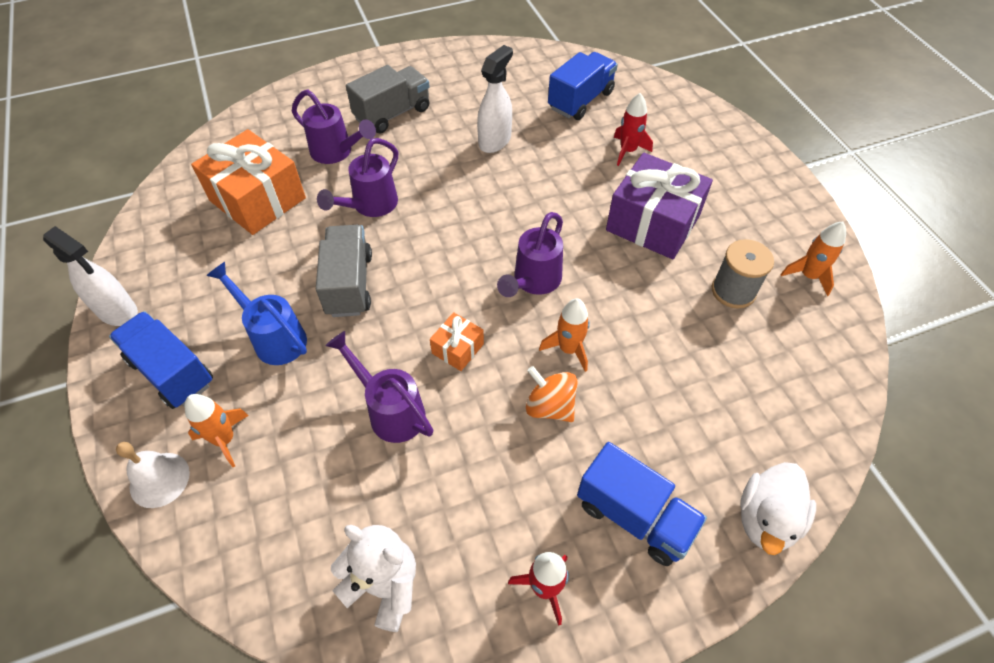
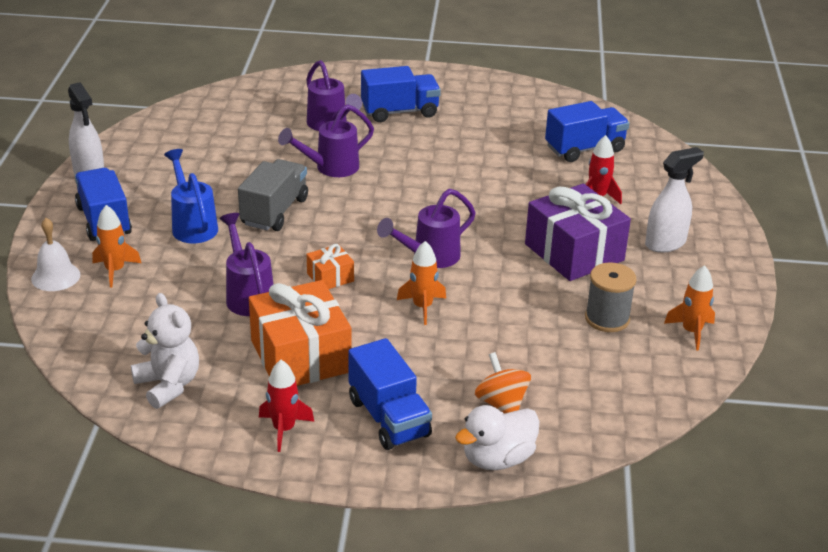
camera: 25 degrees right, 20 degrees down
(257, 199) = (242, 137): orange gift -> orange gift (300, 356)
(392, 114) = (400, 112): grey truck -> blue truck
(495, 141) = (477, 155): white spray bottle -> white spray bottle (665, 243)
(550, 406) = (376, 335): orange spinning top -> orange spinning top (501, 403)

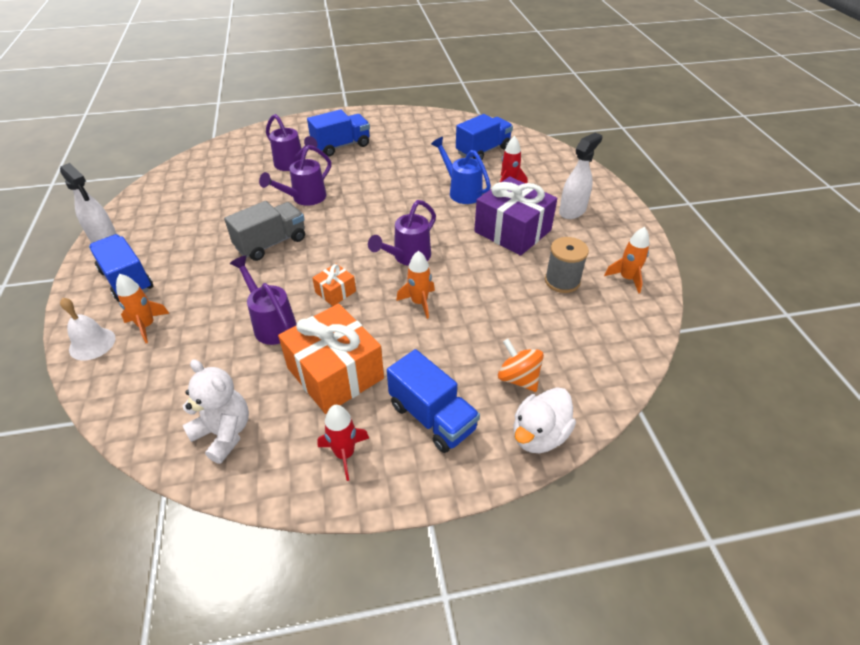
camera: 15 degrees left, 10 degrees up
(192, 225) = (206, 268): blue watering can -> blue watering can (461, 191)
(274, 212) = (271, 243): grey truck -> grey truck turned 45 degrees clockwise

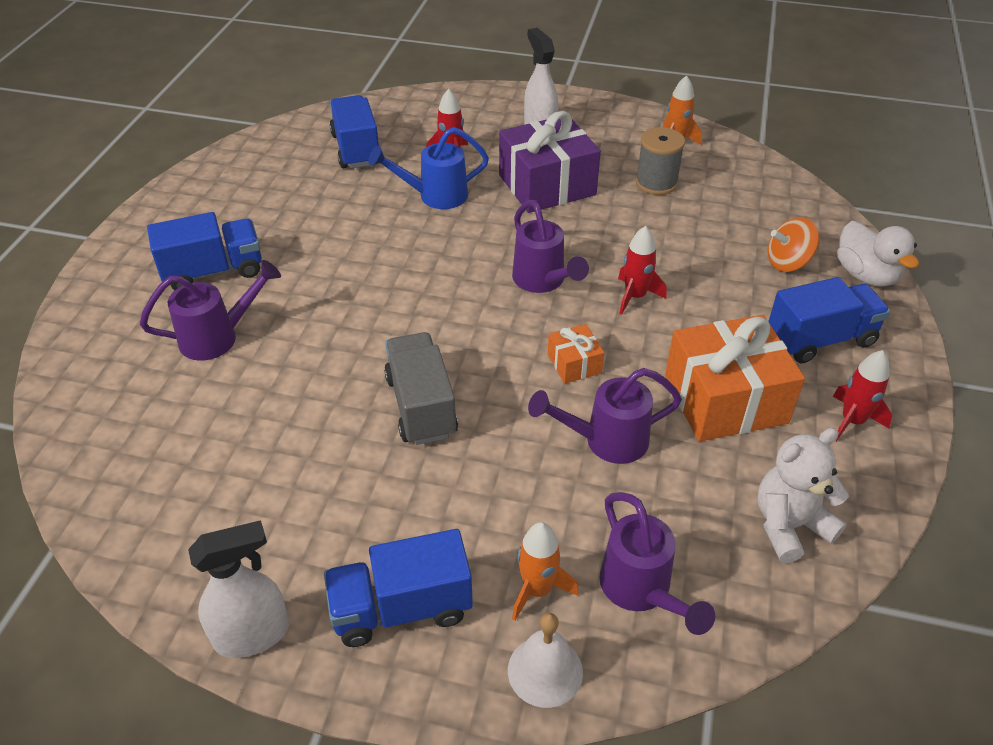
camera: 65 degrees left, 0 degrees up
(304, 198) = (330, 345): purple watering can -> purple watering can (641, 591)
(341, 146) = (213, 271): blue truck -> blue truck turned 75 degrees clockwise
(419, 302) = (635, 296): orange rocket -> red rocket

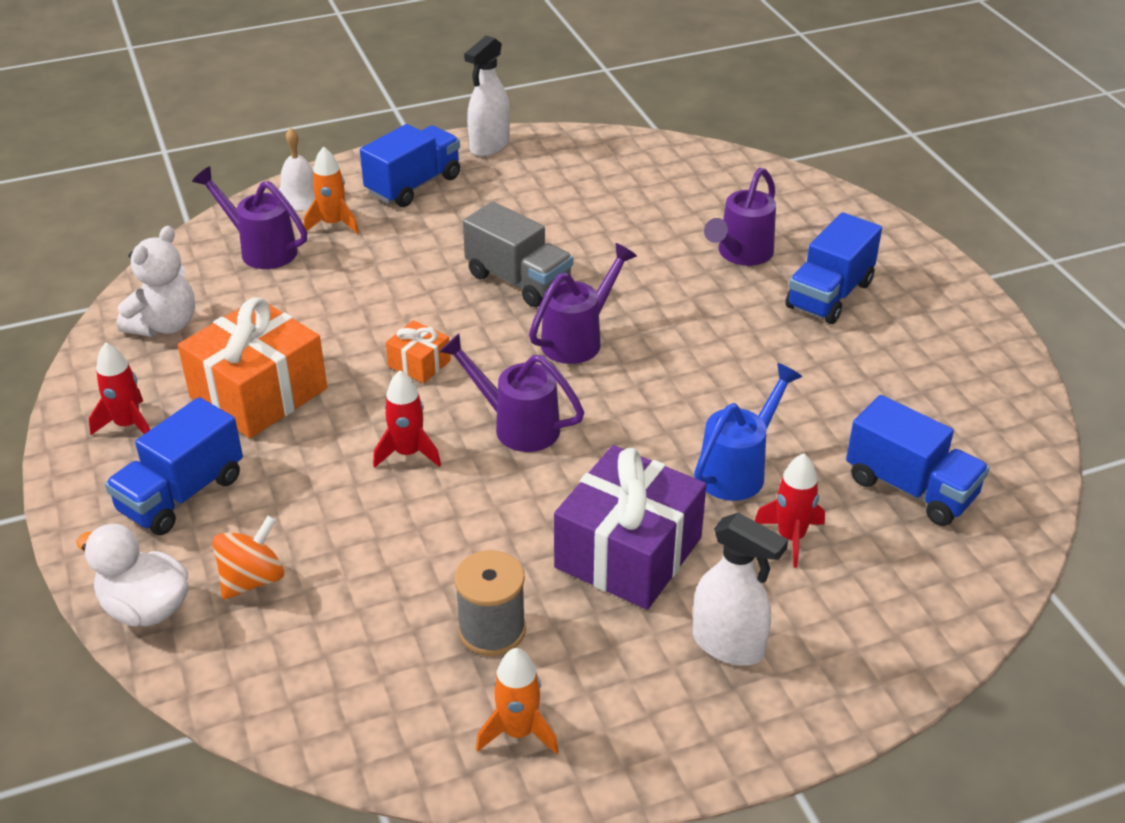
camera: 145 degrees right, 5 degrees down
(605, 441) = (347, 319): purple watering can -> purple watering can (579, 339)

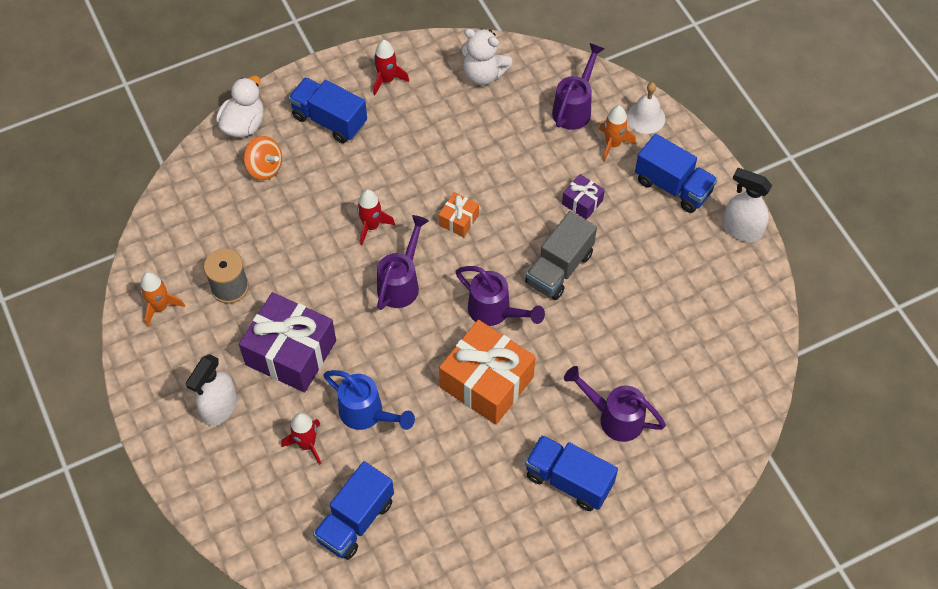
camera: 85 degrees right, 20 degrees up
(258, 393) = (421, 138): orange gift -> orange gift (487, 382)
(418, 255) = (582, 202): none -> purple gift

